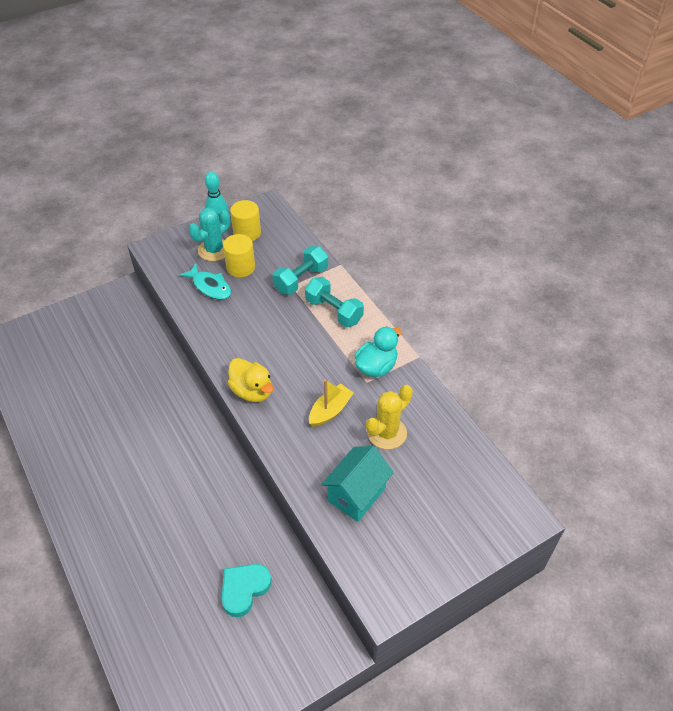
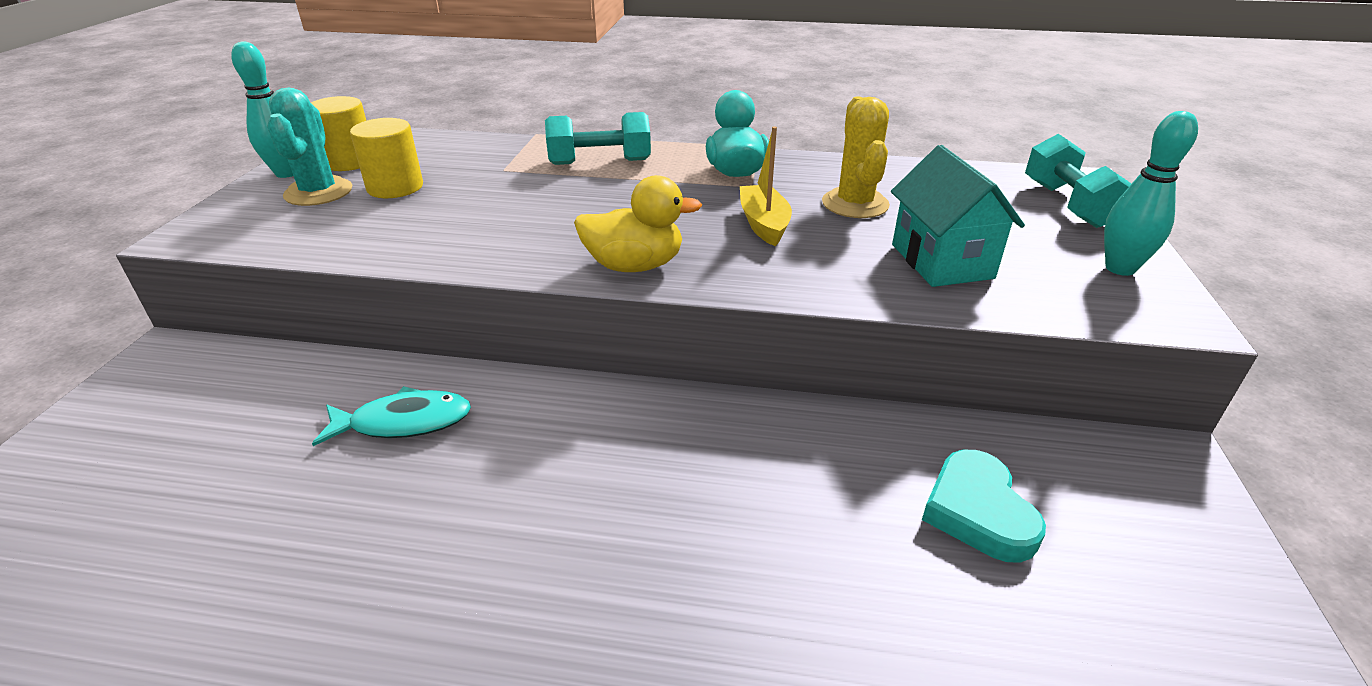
camera: 50 degrees left, 15 degrees down
(210, 286) = (374, 220): turquoise fish -> turquoise fish (404, 422)
(301, 279) = (507, 161): turquoise dumbbell -> turquoise dumbbell (1068, 204)
(417, 569) = (1120, 268): none -> turquoise bowling pin

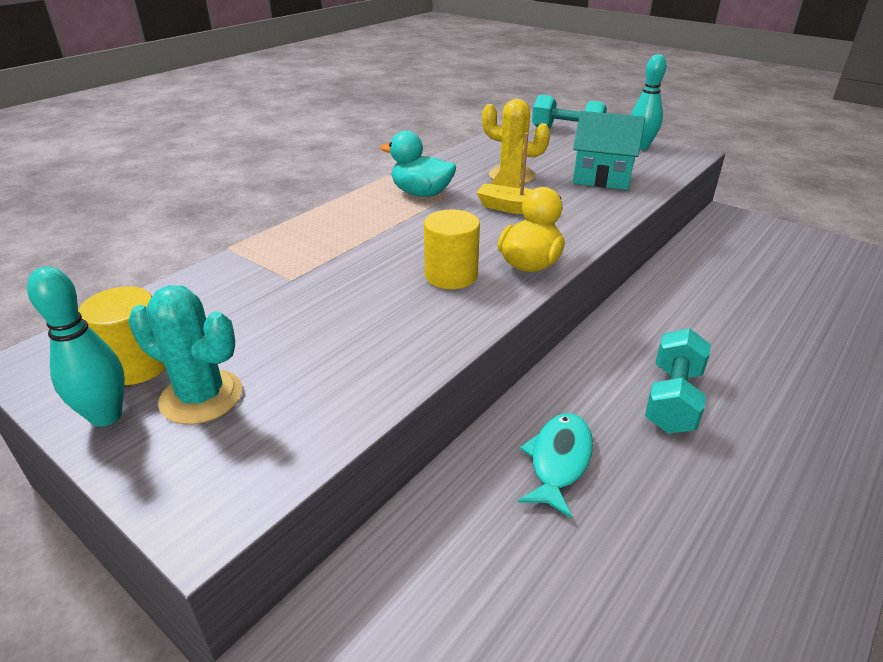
camera: 60 degrees left, 0 degrees up
(395, 187) = (254, 344): yellow cylinder -> yellow cylinder (451, 275)
(600, 162) = (336, 234): turquoise dumbbell -> turquoise dumbbell (673, 399)
(978, 511) = (745, 272): turquoise heart -> none

